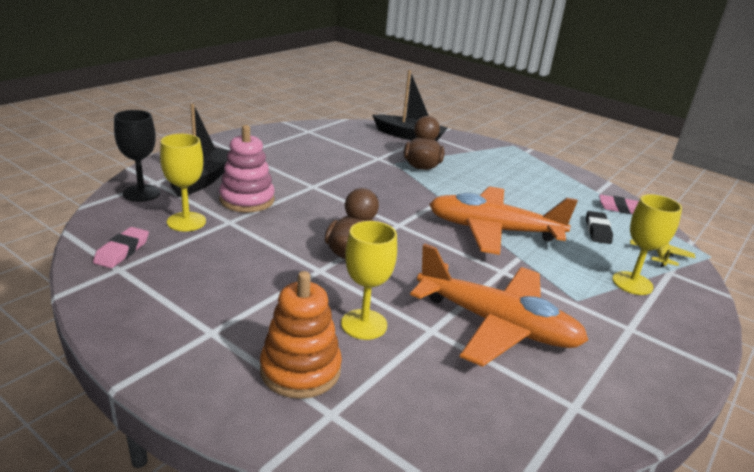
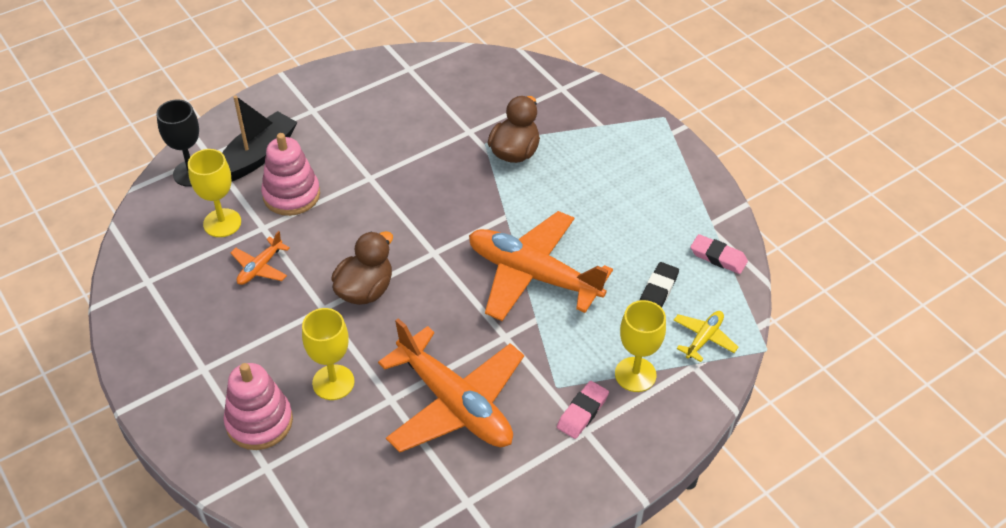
camera: 20 degrees right, 20 degrees up
(122, 251) = (155, 258): pink eraser -> pink eraser (582, 412)
(239, 248) = (260, 267): none -> orange plane
(300, 370) = (259, 422): orange stacking toy -> pink stacking toy
(409, 136) = (532, 88): black boat -> none

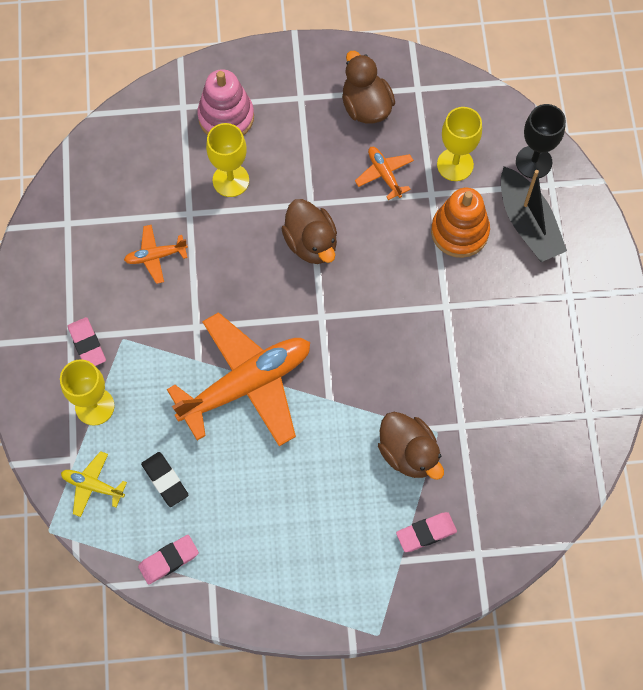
camera: 120 degrees right, 20 degrees up
(188, 312) = (366, 106): none -> brown duck
(291, 195) = (459, 231): pink stacking toy -> orange stacking toy
(455, 404) = (155, 256): orange plane -> orange plane, size x0.44
(569, 120) = (426, 533): none -> pink eraser
(704, 338) = (93, 486): yellow plane -> yellow plane turned 135 degrees clockwise

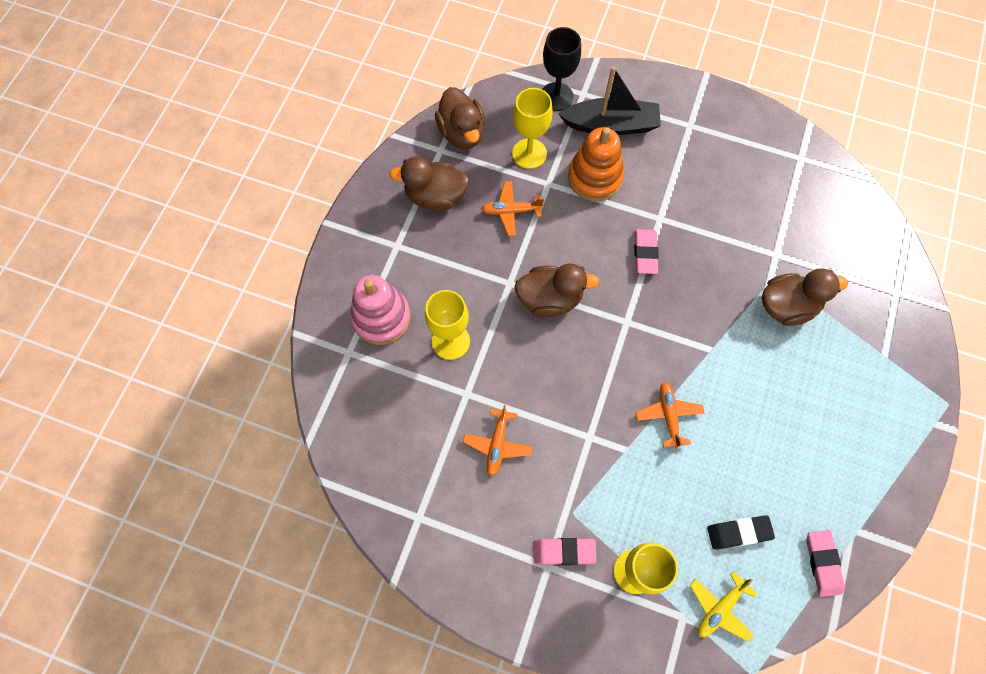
camera: 65 degrees left, 0 degrees up
(246, 384) = (668, 415): orange plane -> orange plane, size x0.44
(426, 533) = (865, 324): pink eraser -> pink eraser (645, 253)
(445, 98) = (462, 133): none -> brown duck

